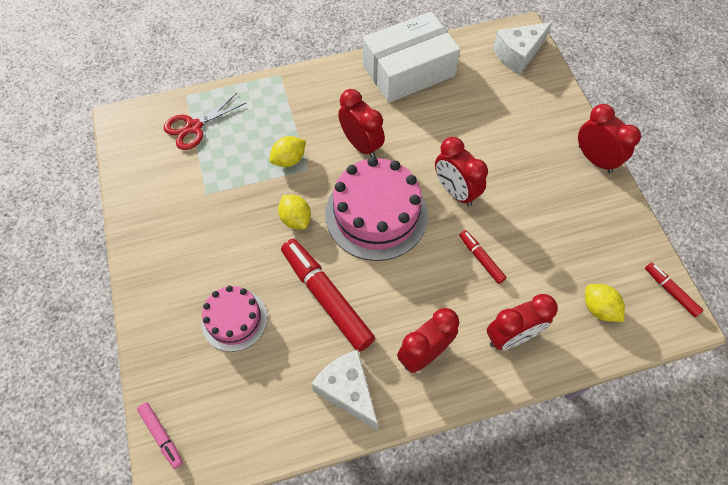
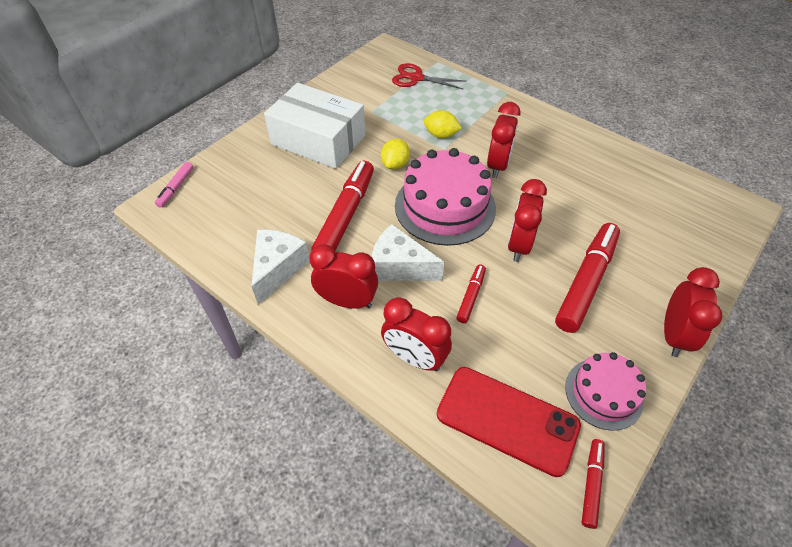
camera: 55 degrees right, 10 degrees down
(234, 319) = (286, 176): pink cake -> pink cake (604, 393)
(408, 70) = (601, 156): white box -> white box (318, 140)
(518, 54) = (714, 217): white cheese -> white cheese (400, 267)
(519, 174) = (586, 282): none -> red marker
(598, 308) = (507, 420): yellow lemon -> red phone

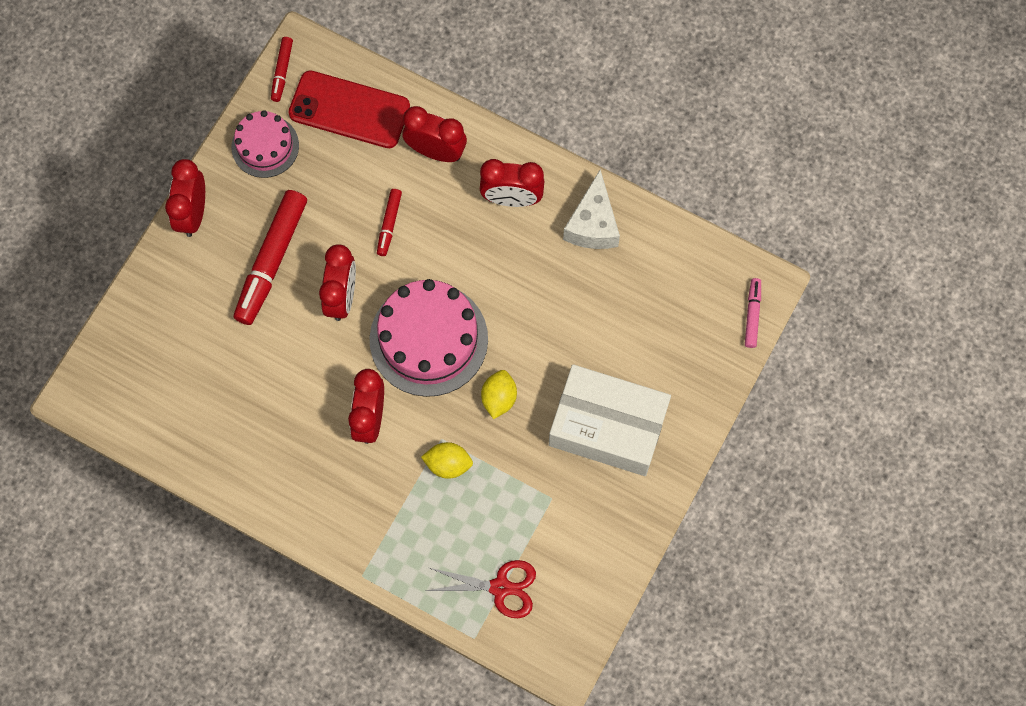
camera: 170 degrees right, 20 degrees up
(345, 215) = (540, 306): red marker -> none
(400, 267) = (466, 247): white cheese -> none

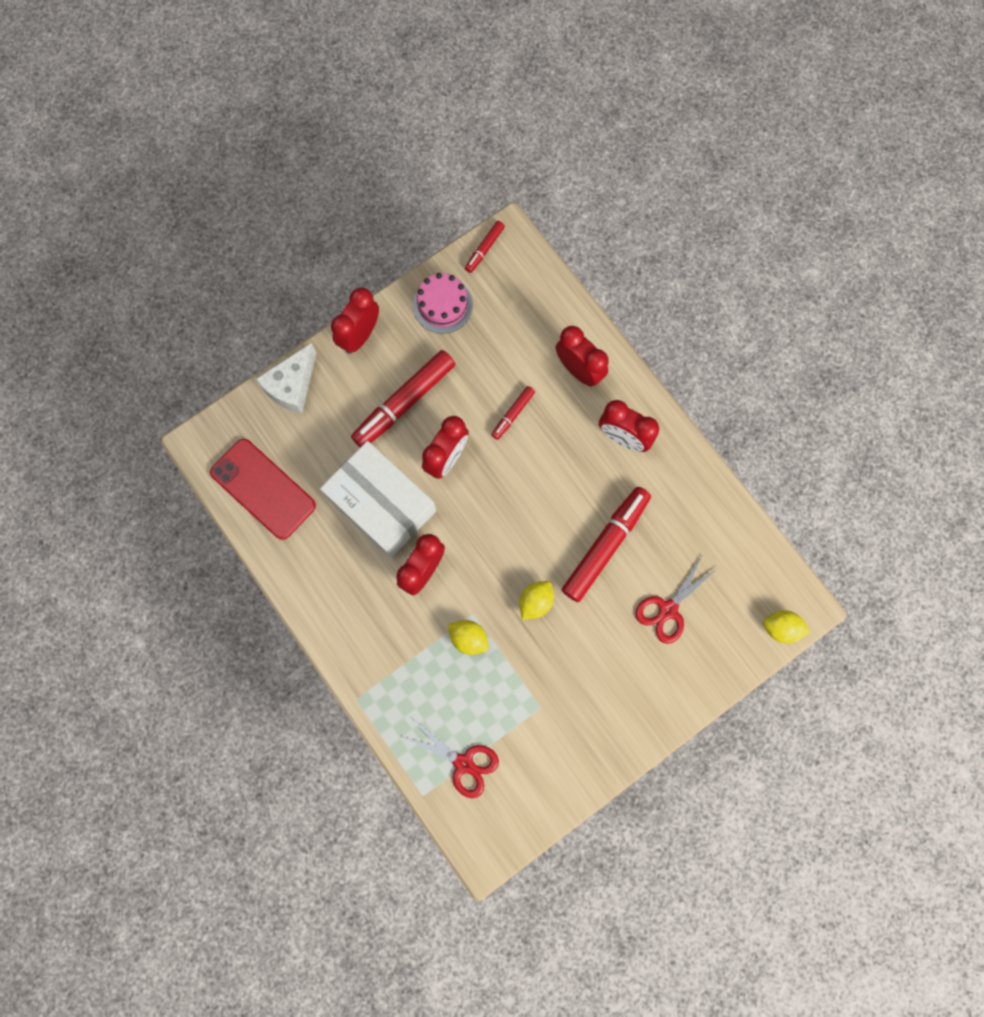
camera: 25 degrees right, 5 degrees up
(349, 110) = (524, 304): red phone -> red phone (263, 489)
(428, 339) = (501, 525): pink cake -> none
(543, 312) = (605, 545): none -> red marker
(593, 224) = (681, 489): white cheese -> white cheese (292, 386)
(607, 426) = (615, 668): white box -> white box (381, 504)
(634, 346) = (668, 609): none -> red scissors
(752, 315) = (781, 628): pink marker -> yellow lemon

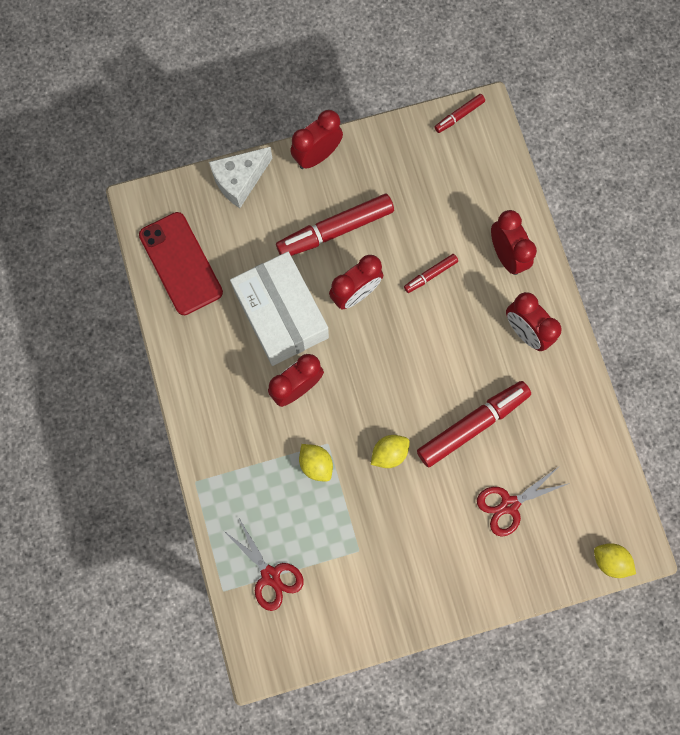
camera: 20 degrees right, 0 degrees up
(442, 305) = (402, 154): pink cake -> none

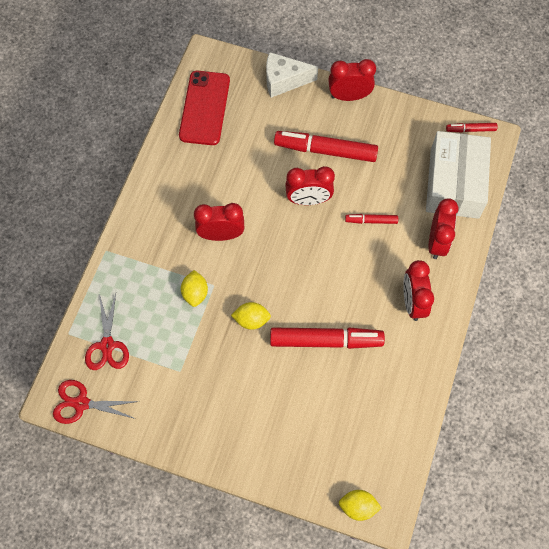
camera: 35 degrees right, 10 degrees down
(281, 314) = (246, 181): white box -> white box (454, 183)
(509, 504) = (311, 414): red scissors -> red scissors (81, 403)
(609, 560) = (358, 506): yellow lemon -> yellow lemon turned 60 degrees counterclockwise

